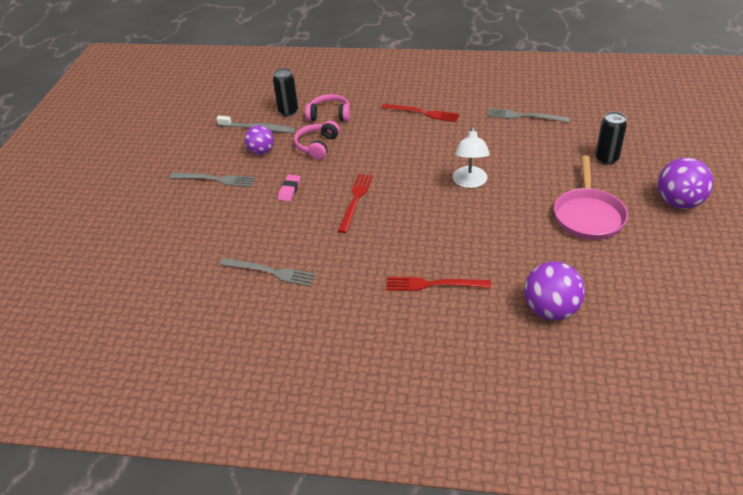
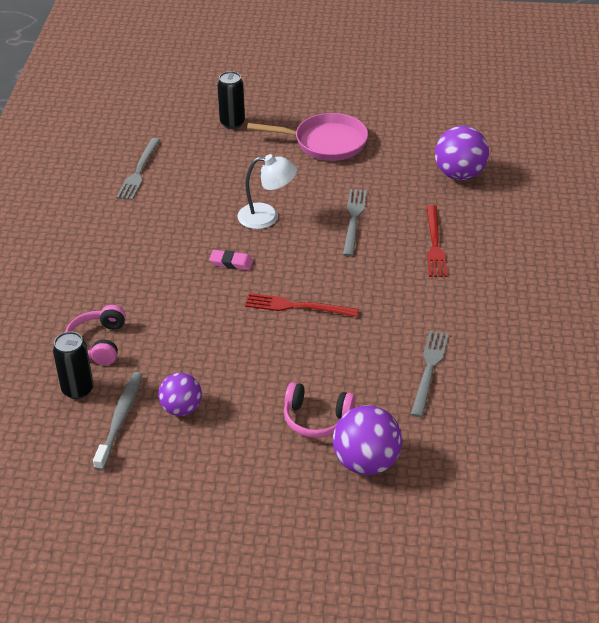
camera: 95 degrees left, 0 degrees up
(215, 179) = (245, 451): grey fork -> grey fork (353, 219)
(289, 190) = (274, 369): pink eraser -> pink eraser (231, 263)
(317, 146) = (175, 350): pink headphones -> pink headphones (316, 419)
(423, 113) = (113, 253): red fork -> none
(679, 202) = (306, 90): purple ball -> purple ball (366, 462)

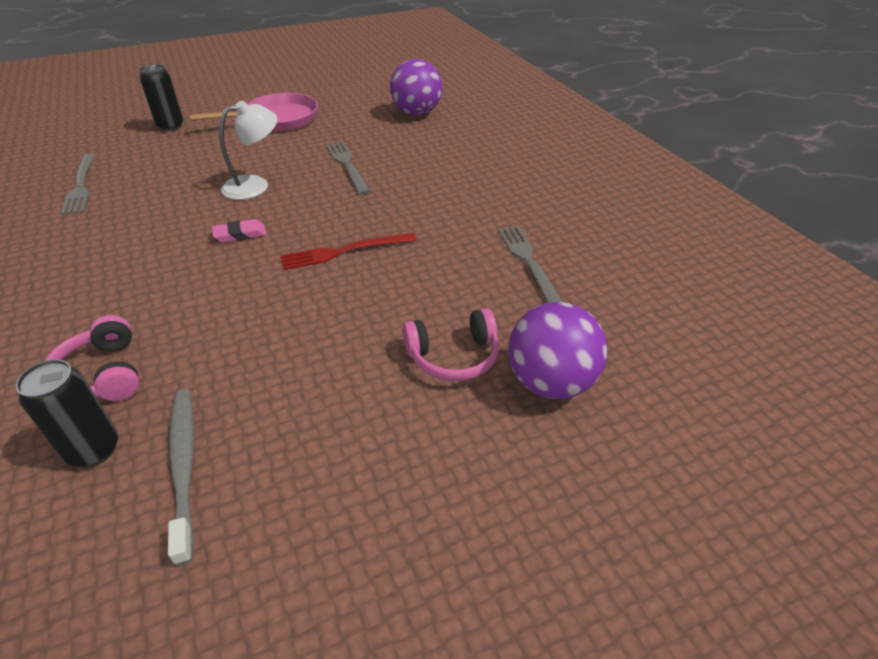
camera: 30 degrees left, 0 degrees up
(181, 408) = (271, 413): purple ball -> none
(435, 244) = (439, 163): red fork -> none

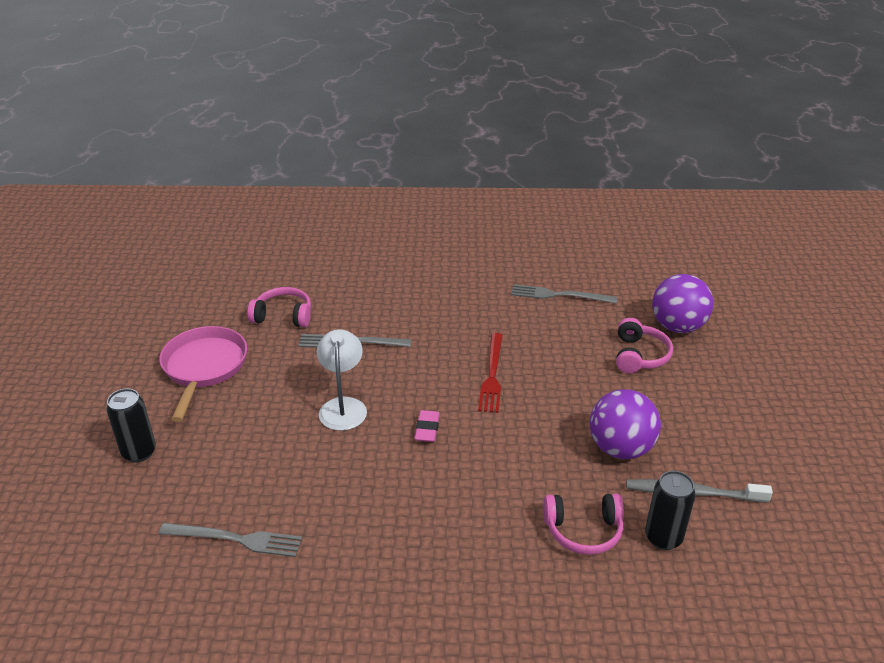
camera: 65 degrees left, 5 degrees down
(364, 129) = (283, 316): none -> pink headphones
(417, 113) = (280, 277): purple ball -> purple ball (620, 448)

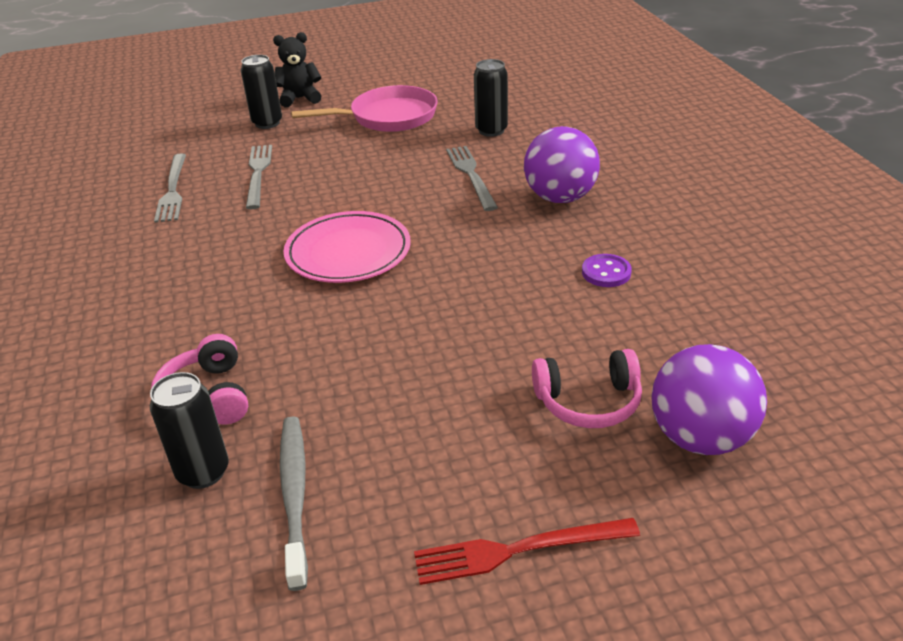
camera: 75 degrees right, 0 degrees up
(101, 421) = (300, 98): none -> black teddy bear
(283, 316) = (491, 130): pink headphones -> black can
(343, 406) = (364, 196): white lamp -> none
(427, 429) = (348, 252): pink eraser -> pink plate
(492, 375) = (465, 277): red fork -> red fork (518, 550)
(517, 315) = (606, 272): none -> purple button
(559, 295) = (684, 300): grey fork -> grey fork (258, 173)
(620, 448) = (366, 409): purple ball -> purple ball (560, 198)

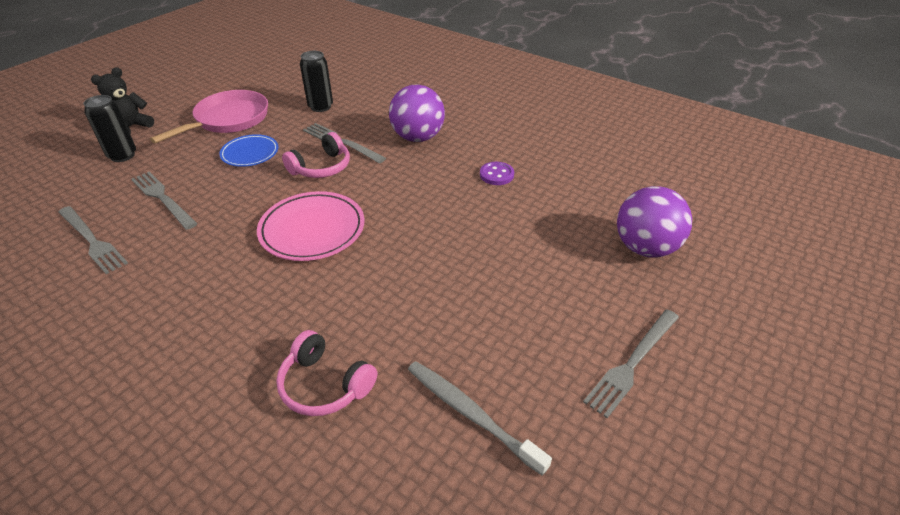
camera: 40 degrees left, 5 degrees up
(203, 472) = (387, 439): black can -> none
(372, 157) = (250, 153): none -> blue plate
(518, 550) = (632, 363): red fork -> grey fork
(588, 402) = (572, 256): pink headphones -> pink headphones (321, 167)

